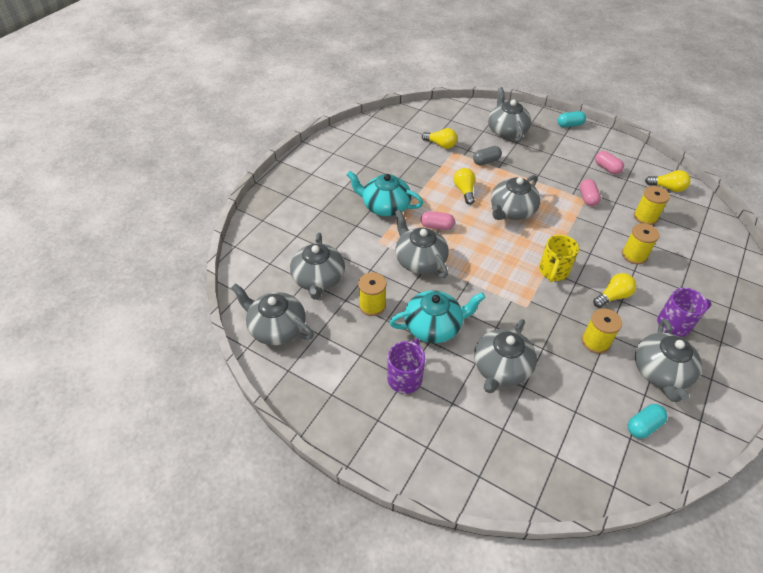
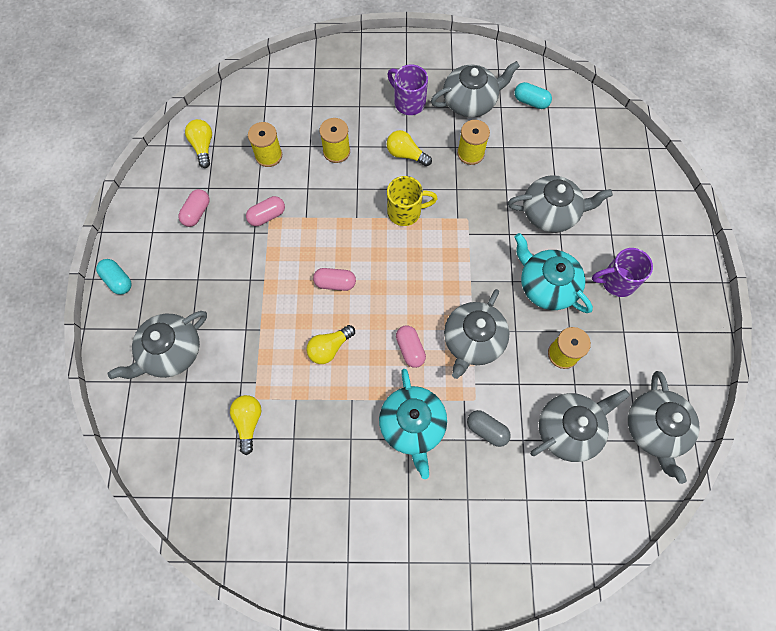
camera: 120 degrees left, 20 degrees up
(486, 161) = (255, 349): grey capsule -> grey capsule (486, 430)
(511, 211) = (335, 283): grey teapot -> pink capsule

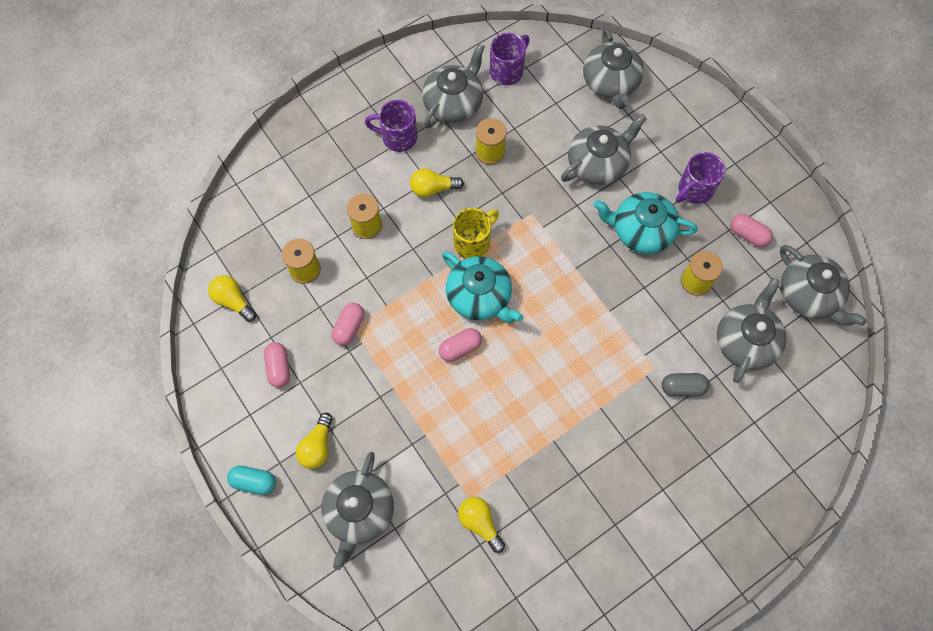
camera: 35 degrees left, 0 degrees up
(329, 348) = (500, 409): yellow light bulb -> yellow light bulb (317, 446)
(410, 349) = (569, 362): pink capsule -> pink capsule (748, 235)
(412, 425) = (620, 426): turquoise teapot -> turquoise teapot (480, 296)
(473, 341) = (616, 319): grey teapot -> grey teapot (610, 82)
(531, 101) = (507, 71): turquoise capsule -> purple mug

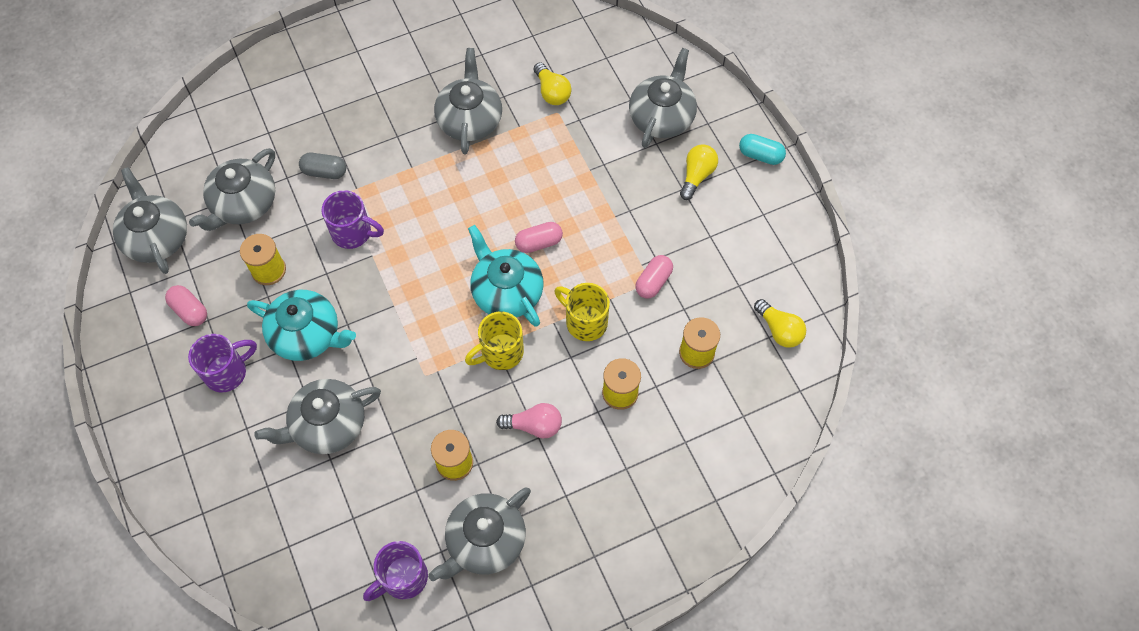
camera: 170 degrees left, 5 degrees down
(279, 368) = (731, 253): pink capsule -> none
(398, 137) = (566, 502): purple mug -> purple mug (353, 233)
(405, 280) = (585, 322): none -> yellow mug
(433, 188) = (534, 425): yellow light bulb -> pink light bulb
(610, 82) = (273, 535): grey teapot -> grey teapot (470, 119)

